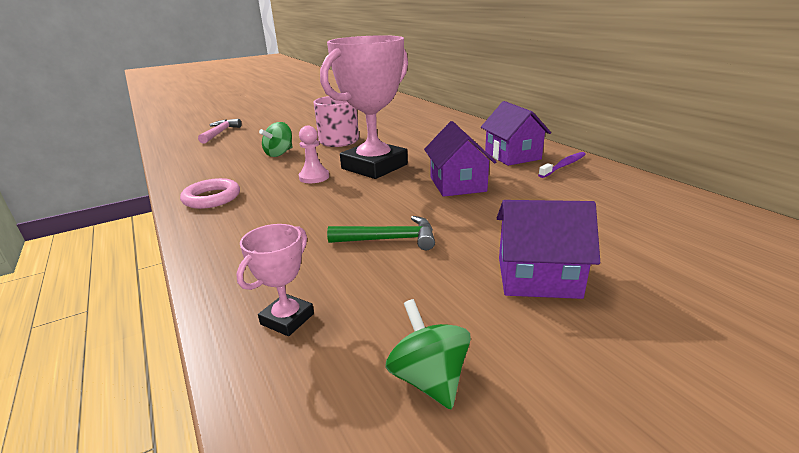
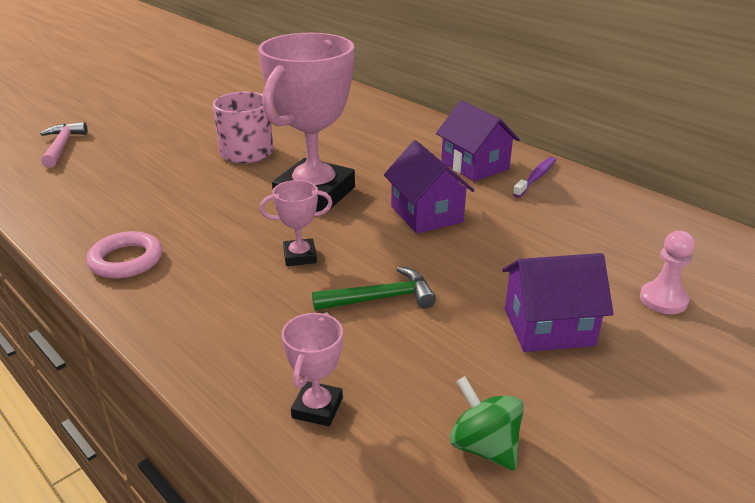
camera: 15 degrees left, 5 degrees up
(279, 153) = (175, 179): green spinning top -> none
(314, 177) = (245, 216): pink pawn -> pink pawn (663, 300)
(339, 205) = (300, 256): none -> pink trophy

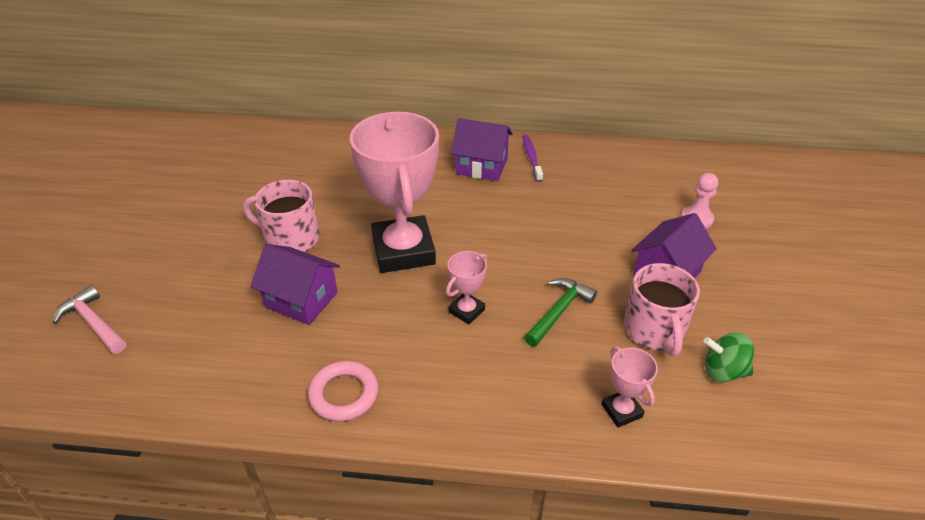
camera: 40 degrees left, 10 degrees up
(426, 214) = (502, 226): purple house -> purple house (301, 300)
(457, 365) = (654, 330): none -> pink mug

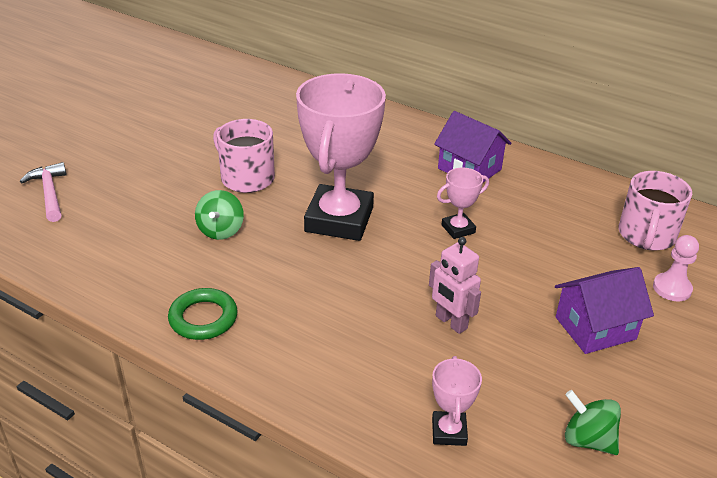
camera: 25 degrees right, 5 degrees down
(301, 300) = (221, 230): purple house -> green spinning top
(344, 394) = (203, 318): pink ring -> green ring
(466, 311) = (361, 290): pink trophy -> pink trophy (458, 229)
(531, 158) = (528, 176): purple toothbrush -> none
(558, 311) = (451, 322): green hammer -> pink robot
(654, 330) = (539, 375): pink mug -> pink mug (646, 235)

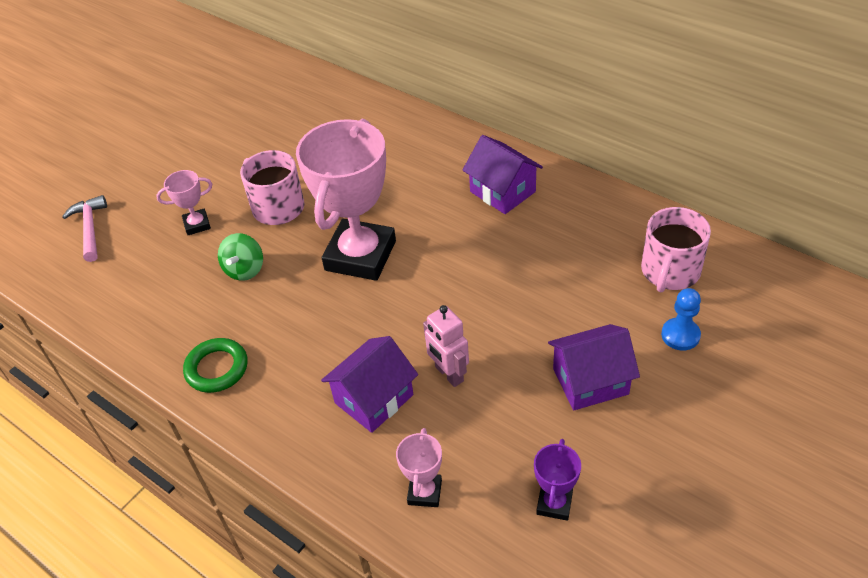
camera: 10 degrees right, 10 degrees up
(377, 345) = (374, 399): none -> purple house
(458, 229) = (477, 265): pink trophy -> pink trophy (197, 224)
(587, 440) = (554, 503): green spinning top -> purple trophy
(672, 288) = (680, 335): pink pawn -> blue pawn

